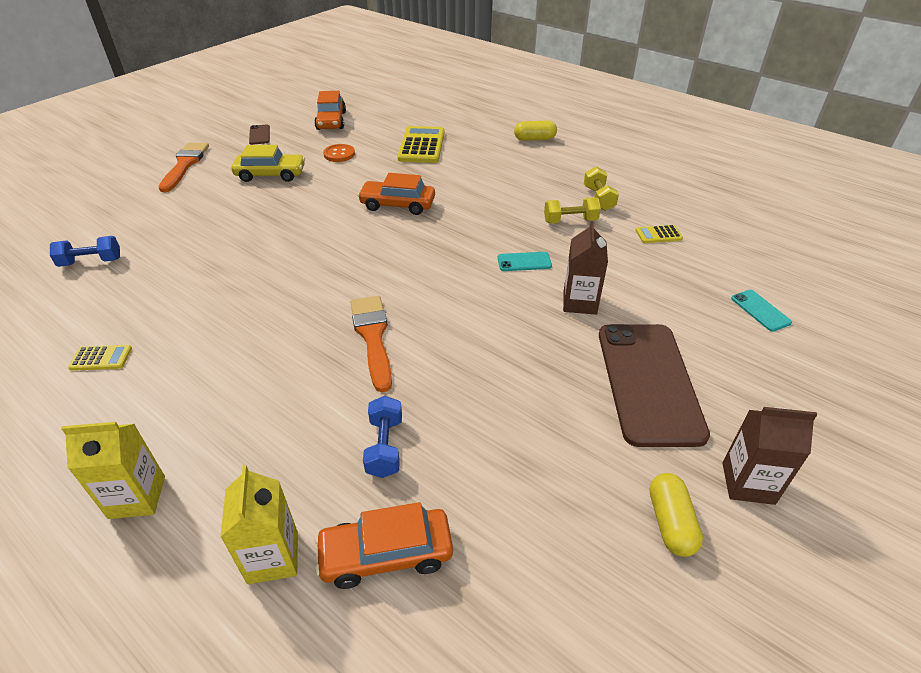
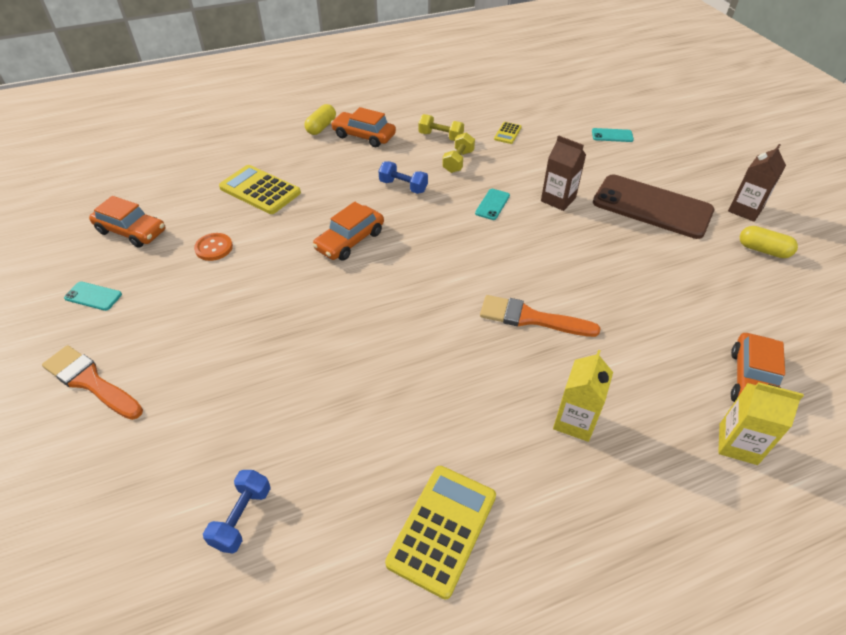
camera: 60 degrees left, 5 degrees up
(101, 358) = (442, 529): yellow calculator -> yellow calculator, size x2.02
(137, 497) = (650, 524): yellow carton -> yellow carton (575, 421)
(259, 135) = (93, 296): brown phone -> turquoise phone
(271, 174) = (200, 311): yellow car -> none
(385, 447) = (656, 351): blue dumbbell -> blue dumbbell (403, 186)
(548, 161) = (364, 136): none -> orange car

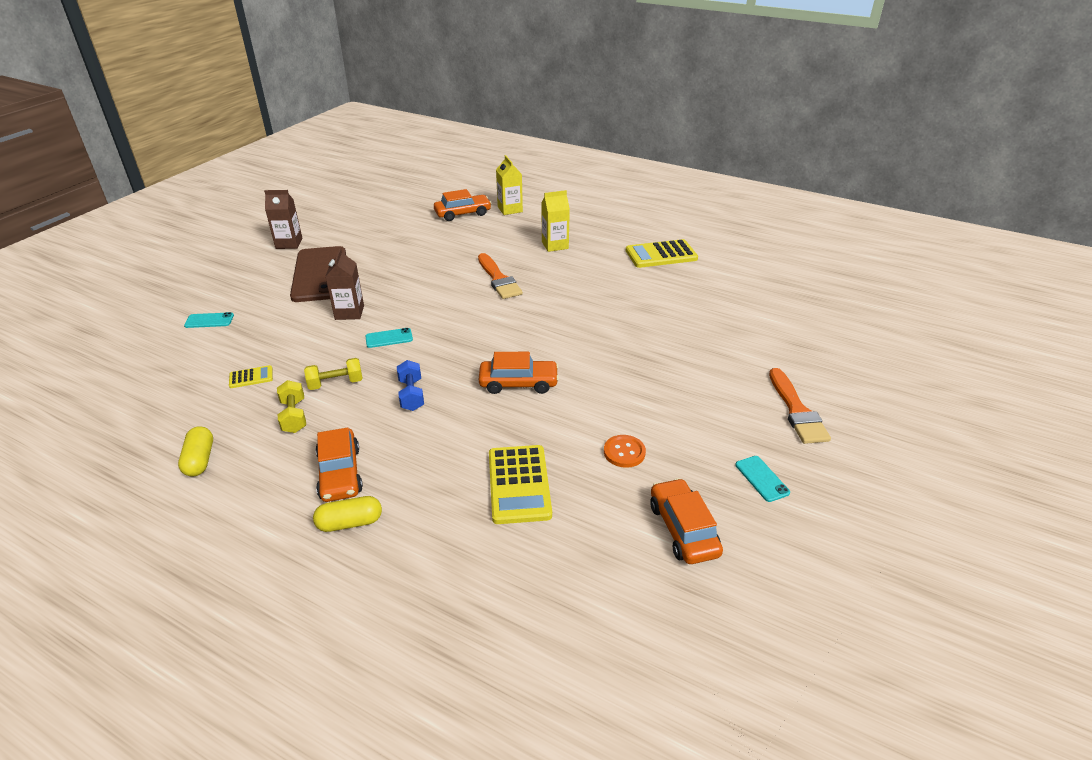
camera: 130 degrees left, 10 degrees down
(242, 517) = (746, 303): blue dumbbell -> none
(612, 135) = (209, 320): turquoise phone -> turquoise phone turned 60 degrees counterclockwise
(763, 250) = (335, 230): yellow capsule -> yellow capsule (200, 460)

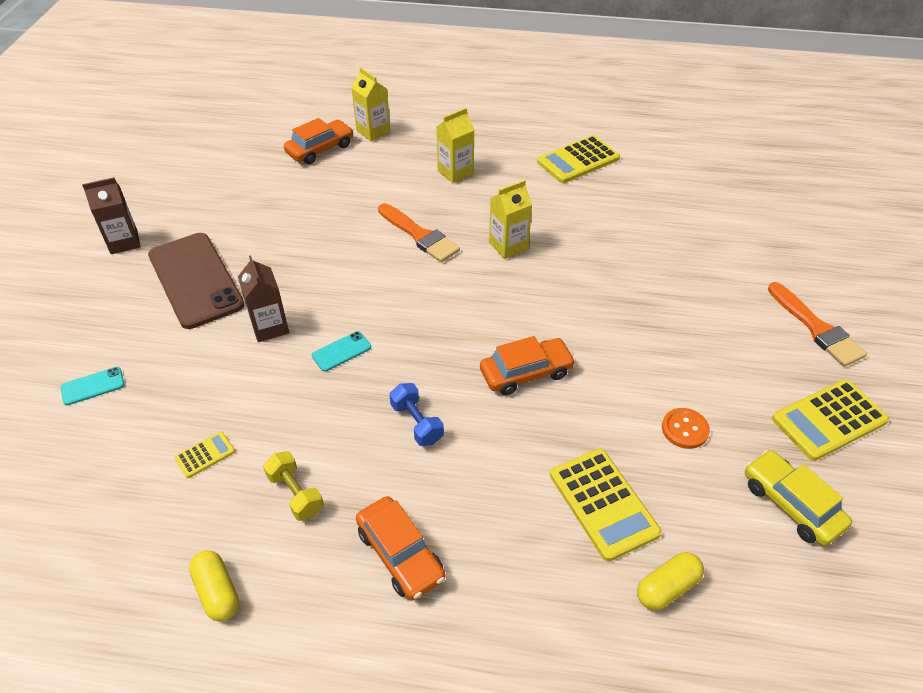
camera: 20 degrees left, 10 degrees up
(336, 383) = (317, 433): yellow dumbbell -> none
(350, 523) = (453, 615): yellow capsule -> yellow capsule (667, 587)
(563, 299) = (508, 246): none -> yellow carton
(683, 529) = (791, 504): orange car -> yellow car
(762, 478) = (829, 420): turquoise phone -> yellow calculator

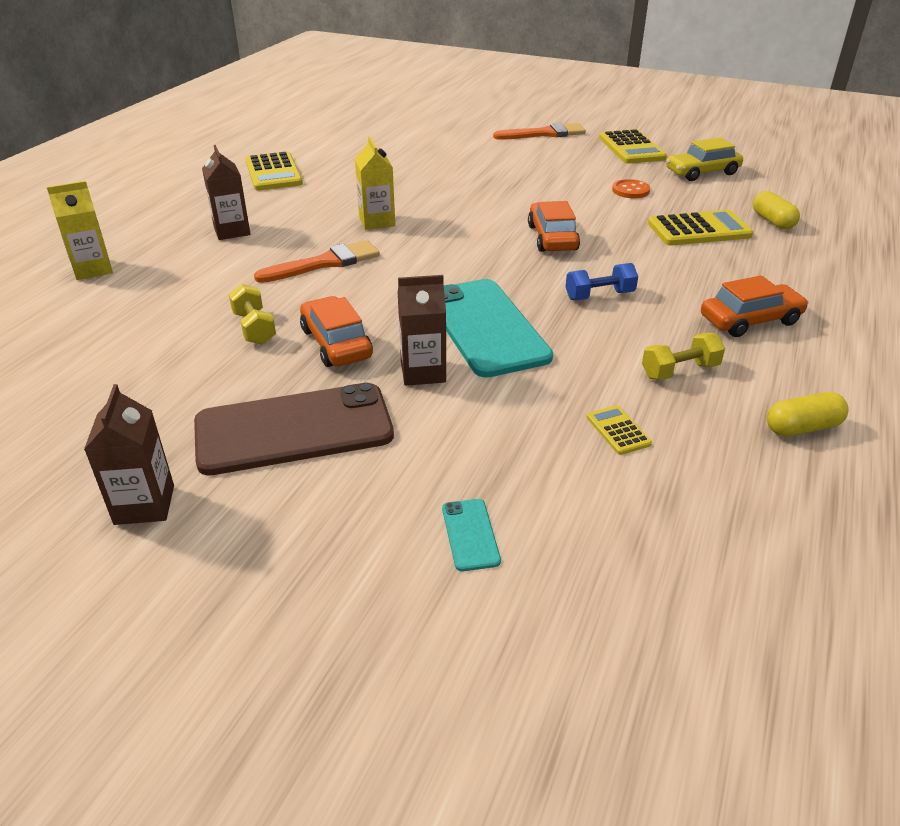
camera: 75 degrees left, 10 degrees down
(312, 227) = (254, 328): none -> yellow dumbbell
(320, 149) = (88, 309): orange car -> orange car (336, 343)
(341, 351) = (486, 327): turquoise phone -> turquoise phone, size x2.45
(455, 172) = (232, 231): yellow carton -> brown carton

